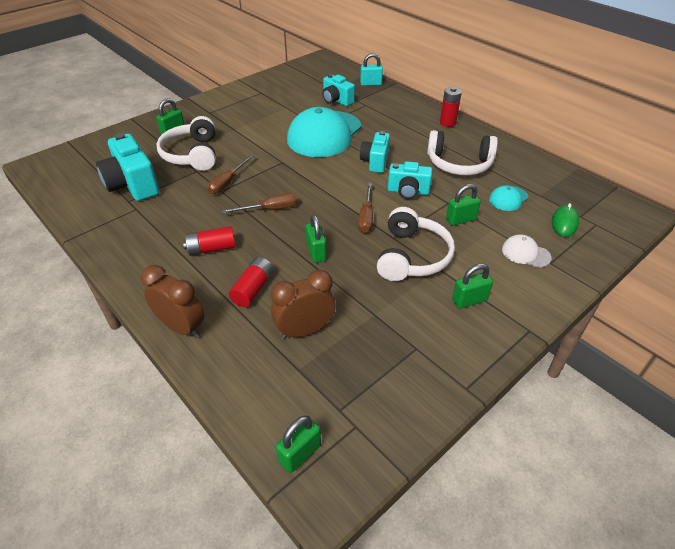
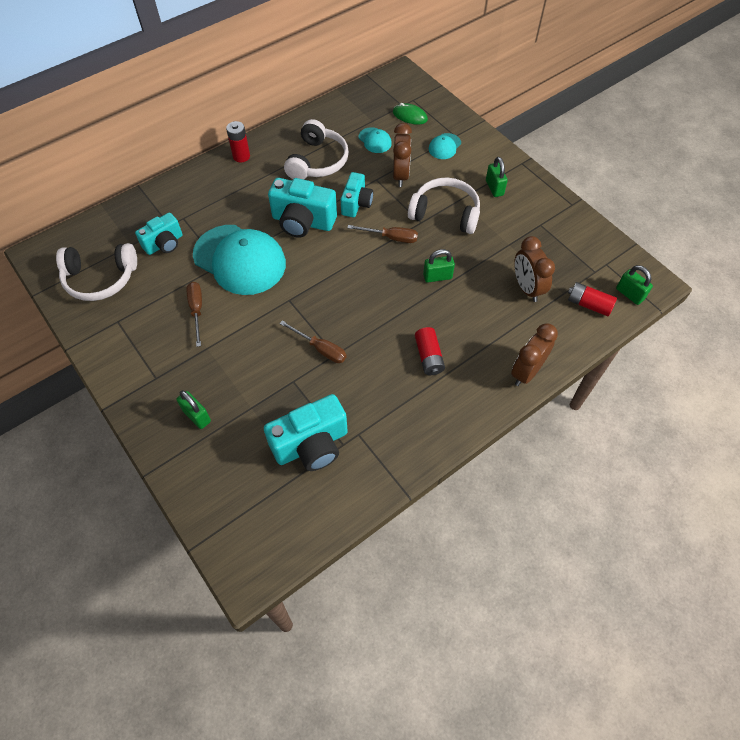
camera: 85 degrees left, 15 degrees up
(192, 154) = (257, 388): white headphones -> white headphones (100, 278)
(253, 289) = (482, 322): red battery -> red battery (588, 304)
(270, 209) = (372, 310): brown screwdriver -> brown screwdriver (197, 310)
(370, 84) = (132, 208): turquoise padlock -> none
(375, 161) = (303, 222): turquoise camera -> turquoise camera, size x1.58
(460, 219) = (400, 175): green padlock -> brown clock
(525, 253) = (444, 146): white cap -> turquoise cap

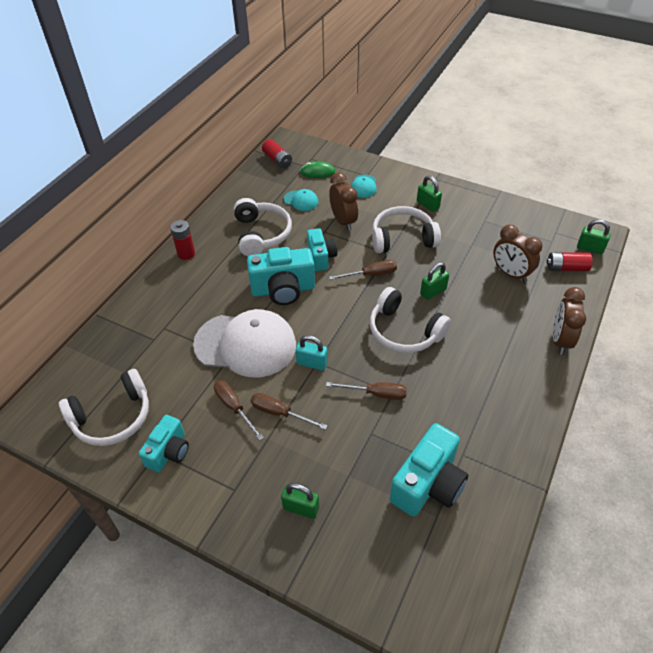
camera: 25 degrees left, 10 degrees down
(164, 244) = (160, 358): turquoise camera -> turquoise camera (169, 452)
(230, 331) = (280, 413): none -> brown screwdriver
(240, 260) = (245, 344): turquoise cap -> white cap
(284, 299) = (312, 363): none -> turquoise padlock
(384, 303) = (404, 331): none -> white headphones
(428, 357) = (474, 361): red battery -> red battery (277, 160)

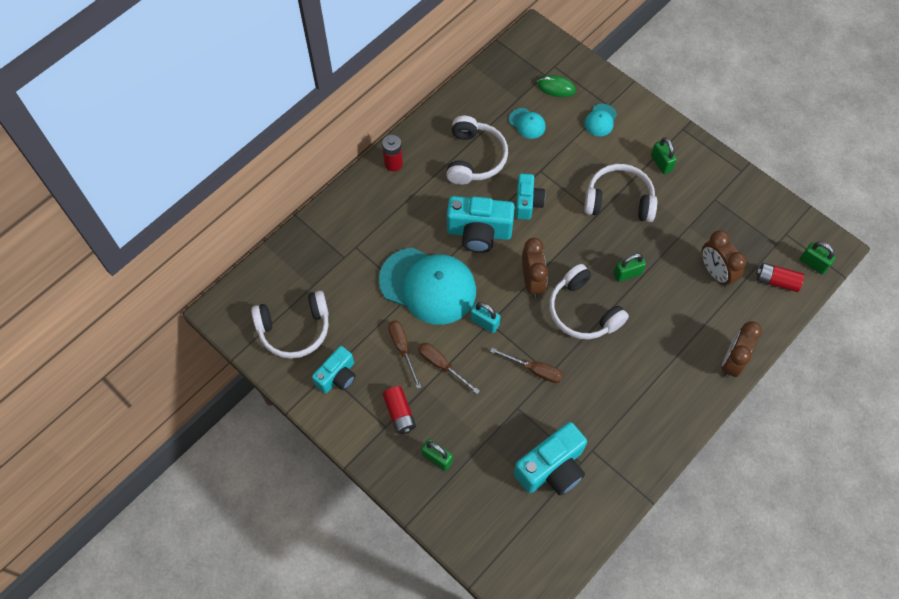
camera: 15 degrees right, 15 degrees up
(245, 344) = (428, 286): white cap -> turquoise cap
(277, 160) = (517, 59): red battery -> red battery (399, 413)
(343, 221) = (564, 162): brown clock -> brown clock (532, 281)
(371, 274) = (571, 237): brown screwdriver -> none

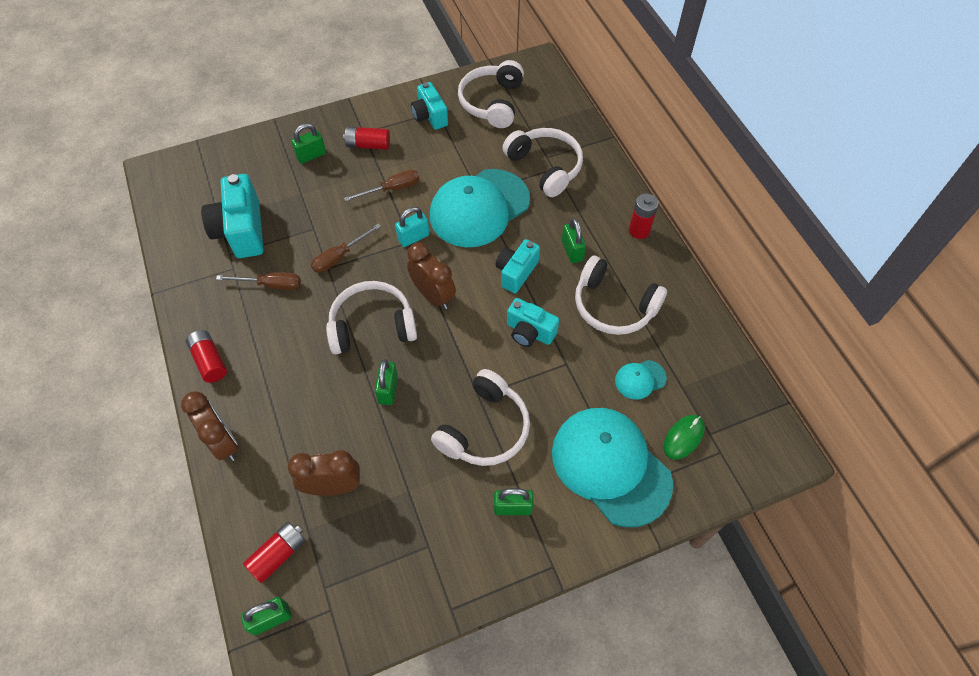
camera: 115 degrees right, 5 degrees down
(357, 254) = (545, 167): none -> white headphones
(402, 349) = (426, 167): brown screwdriver -> brown screwdriver (270, 285)
(437, 202) = (572, 251): none -> green padlock
(479, 232) = (516, 272): turquoise camera -> turquoise camera, size x0.63
(532, 281) = (433, 295): brown clock -> brown clock turned 150 degrees counterclockwise
(600, 120) = (610, 466): turquoise cap -> turquoise cap, size x2.34
(681, 413) = (209, 361): none -> red battery

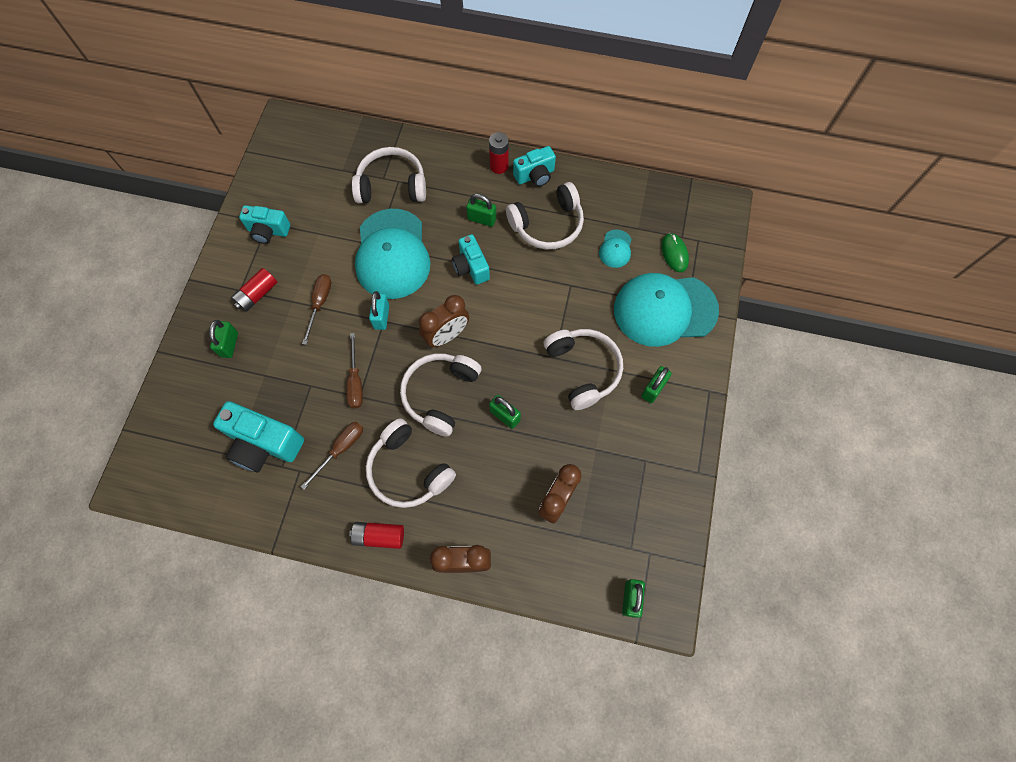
camera: 55 degrees left, 10 degrees up
(278, 554) = (585, 568): red battery -> none
(433, 295) = (447, 335): brown clock -> brown clock turned 150 degrees clockwise
(492, 102) = (295, 179): white headphones -> white headphones (408, 470)
(529, 332) = (528, 291): turquoise camera -> turquoise camera (535, 175)

